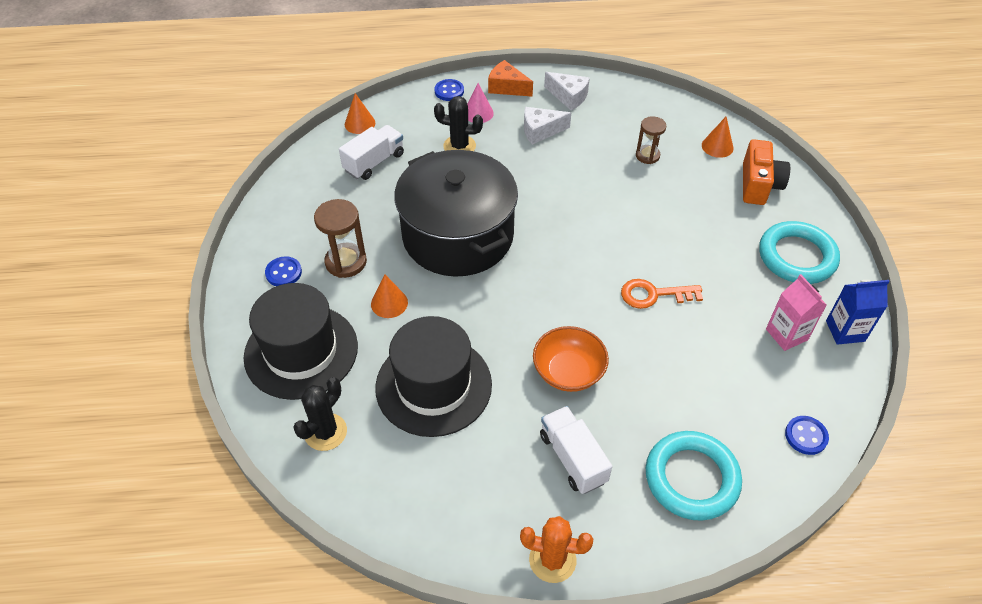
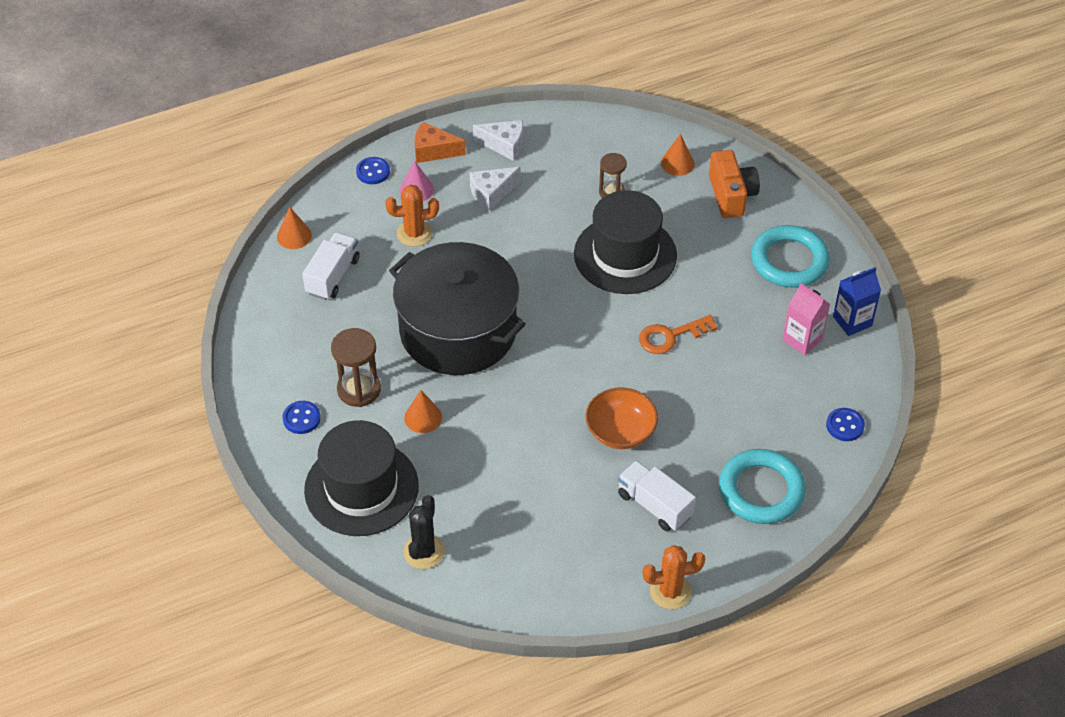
camera: 20 degrees left, 0 degrees up
(433, 385) = (503, 481): black hat -> black hat (625, 255)
(459, 146) = (414, 233): black cactus -> orange cactus

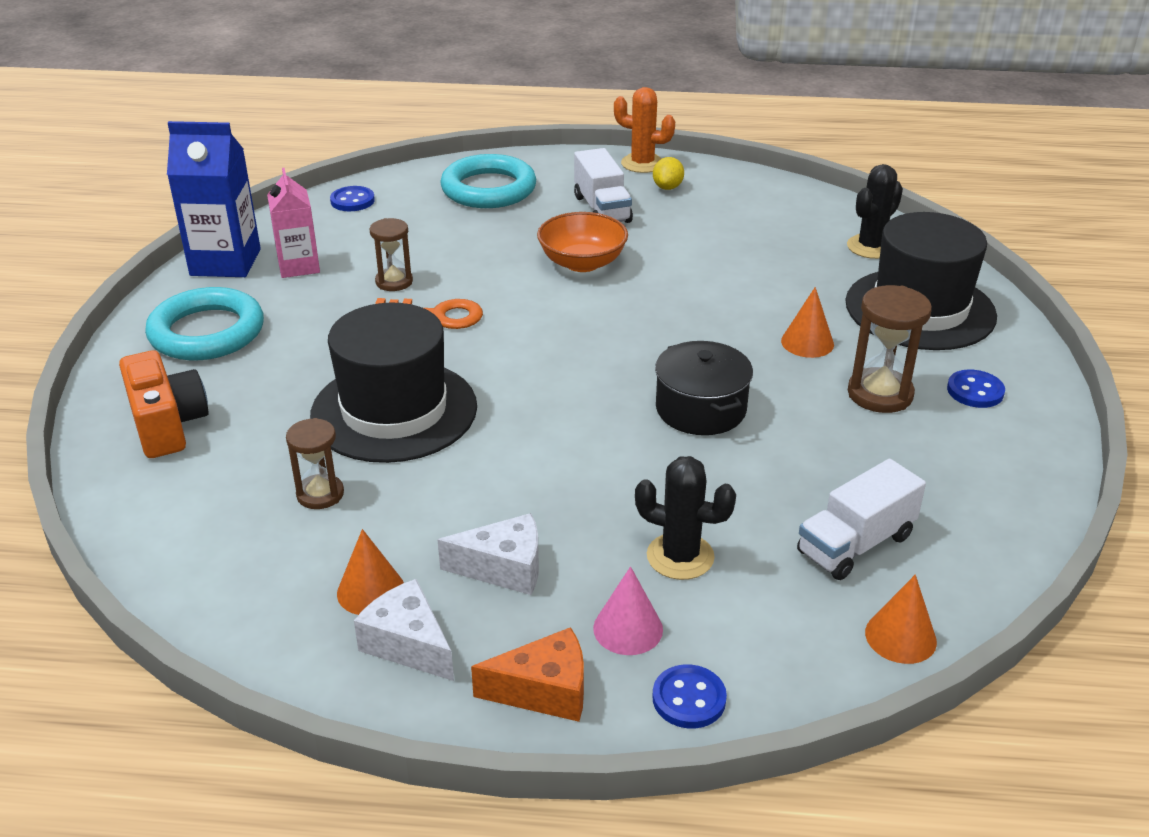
camera: 150 degrees left, 15 degrees down
(414, 233) = (680, 556): orange cactus -> black cactus
(433, 151) = (544, 691): orange cheese -> orange cheese turned 45 degrees counterclockwise
(458, 331) = (700, 409): black pot -> black pot, size x0.50
(625, 563) = (667, 187): none -> yellow lemon
(677, 163) = (178, 495): orange cone -> orange cone (370, 590)
(726, 353) = (394, 282): none -> brown hourglass
(731, 195) = (167, 425): orange camera -> orange camera turned 135 degrees clockwise
(852, 321) = (225, 262): blue carton -> blue carton, size x1.51

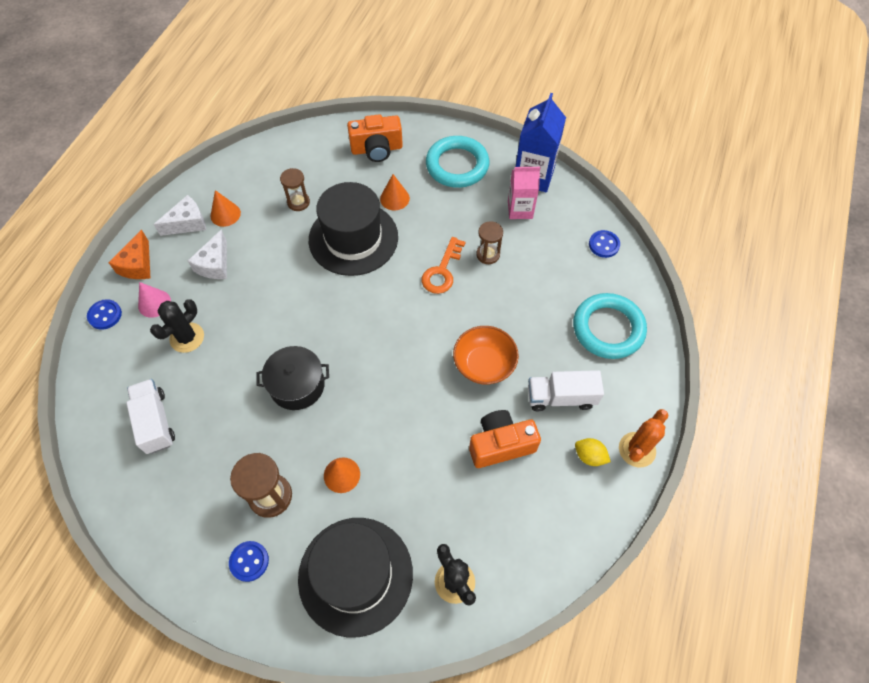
camera: 105 degrees right, 25 degrees up
(689, 239) = (500, 445): none -> orange camera
(900, 637) = (89, 415): orange cone -> orange cone (394, 198)

